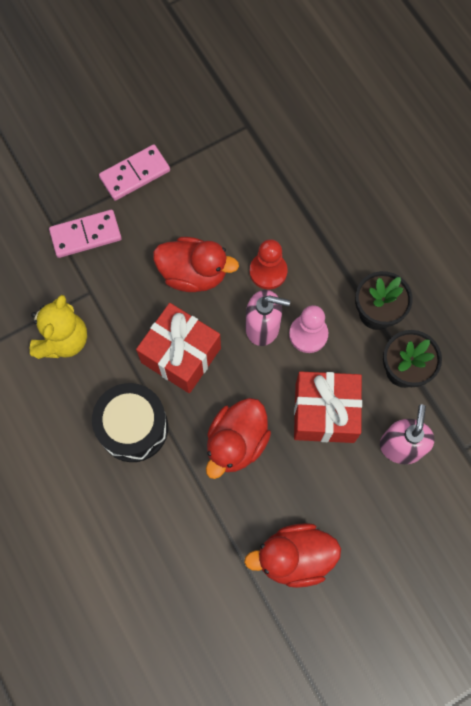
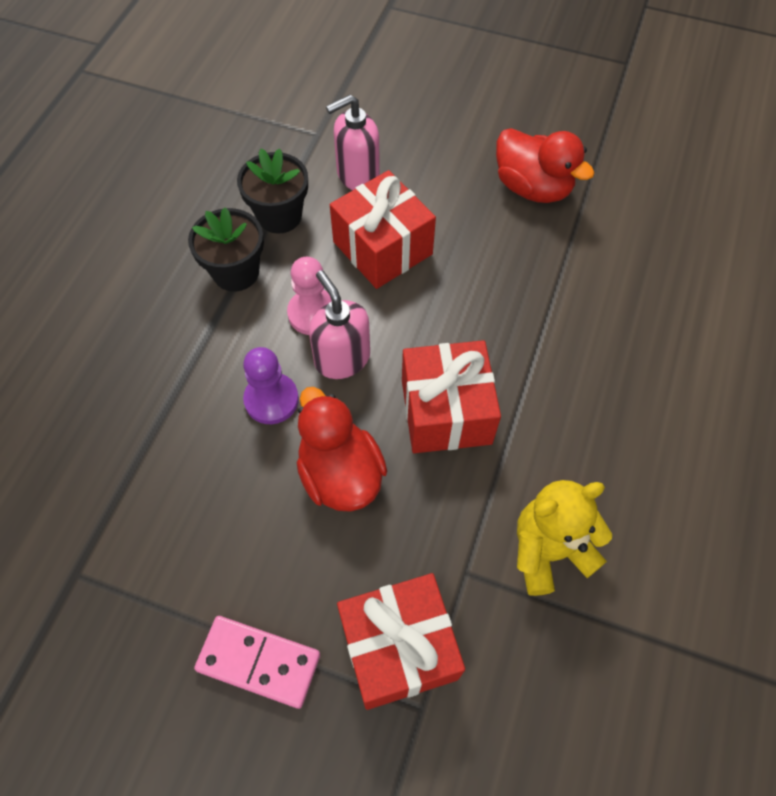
camera: 130 degrees left, 10 degrees down
(86, 235) = (398, 648): pink domino -> red gift
(133, 427) = (563, 395): black drum -> none
(236, 442) = (483, 296): red duck -> none
(268, 271) = (271, 400): red pawn -> purple pawn

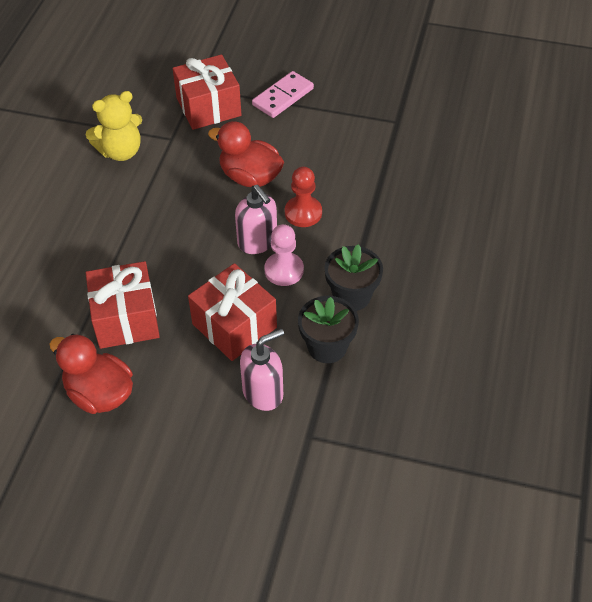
camera: 175 degrees right, 10 degrees down
(259, 661) = (283, 97): pink domino -> pink domino turned 60 degrees counterclockwise
(271, 400) = (303, 213): purple pawn -> red pawn
(340, 474) = (250, 177): red duck -> red duck turned 150 degrees clockwise
(446, 411) = (182, 215): red gift -> red gift (126, 319)

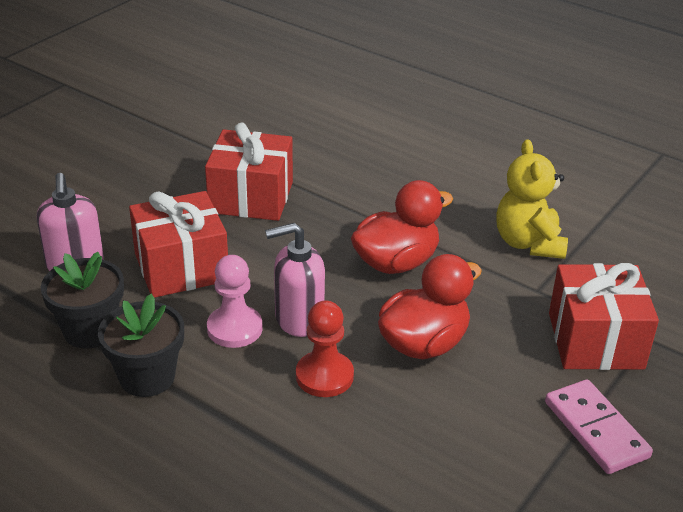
camera: 110 degrees right, 15 degrees down
(99, 394) = (170, 166): red duck -> red duck (396, 263)

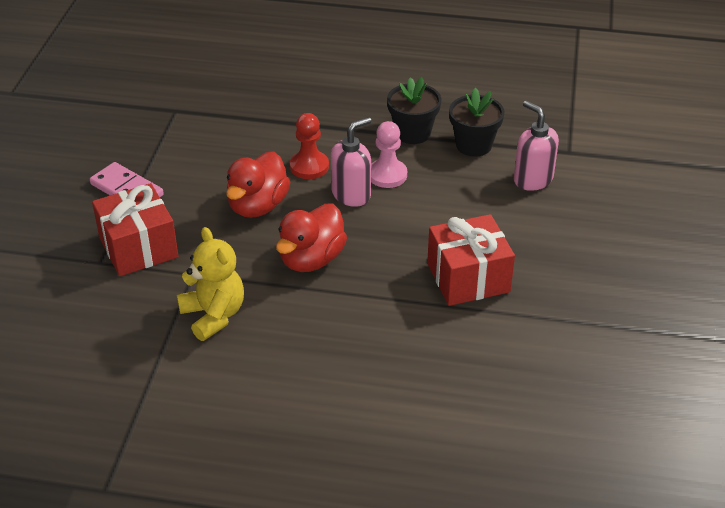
camera: 155 degrees right, 5 degrees up
(181, 267) = (461, 202): red gift -> none

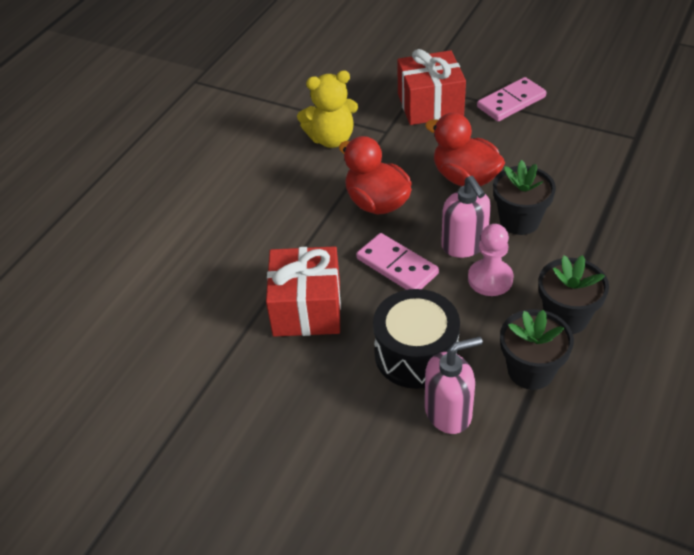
camera: 110 degrees right, 5 degrees up
(309, 166) = (519, 221): red pawn -> black flower pot
(393, 231) = (397, 266): none -> pink domino
(486, 204) = (416, 354): none -> black drum

